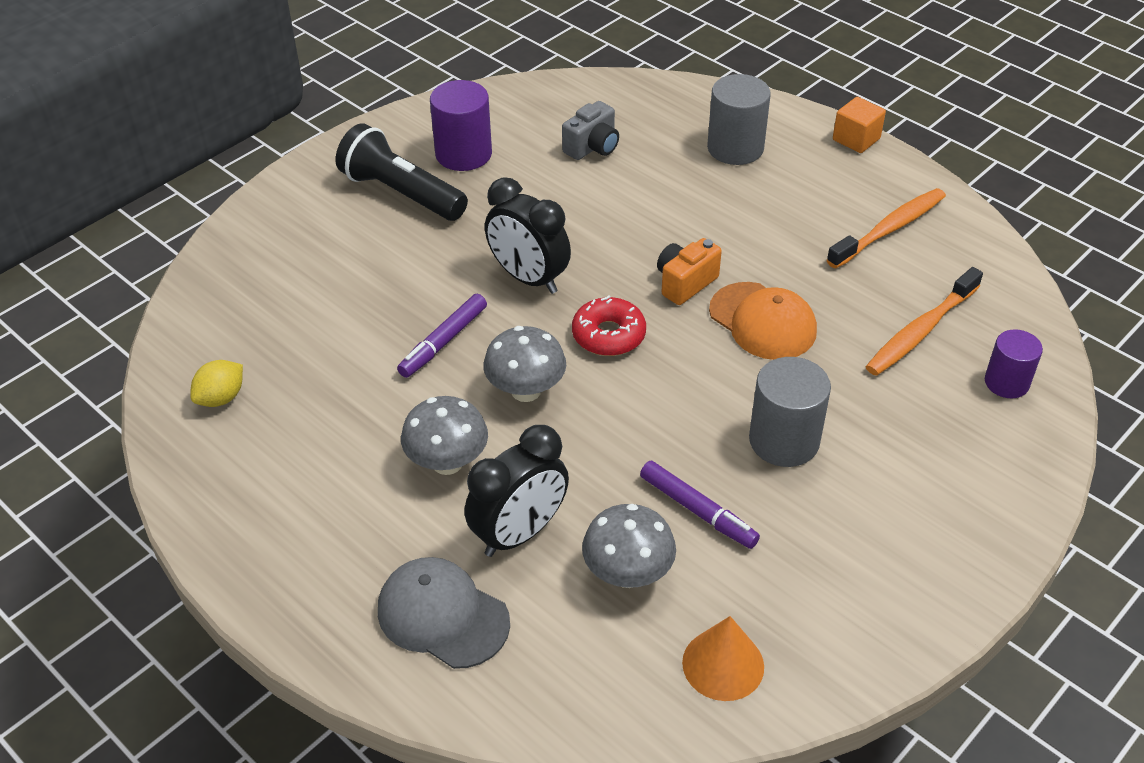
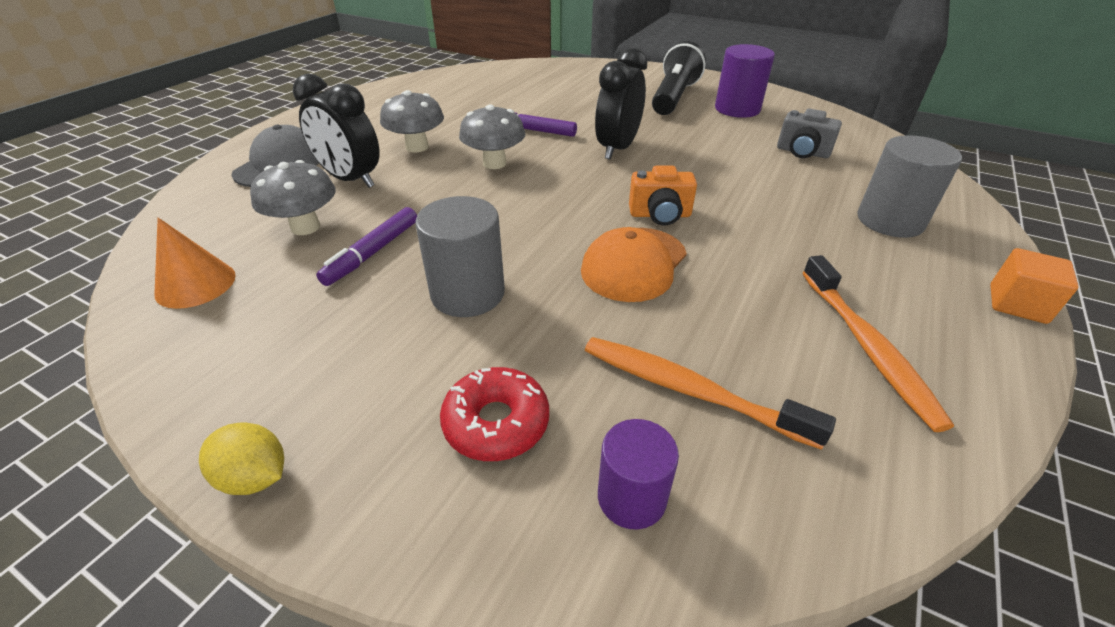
camera: 75 degrees right, 5 degrees down
(221, 398) = (459, 82): yellow lemon -> yellow lemon (255, 477)
(608, 335) = (571, 187): red donut -> red donut (496, 423)
(685, 283) = (660, 215): orange camera -> orange camera turned 150 degrees clockwise
(889, 229) = (867, 347): orange toothbrush -> orange toothbrush turned 45 degrees clockwise

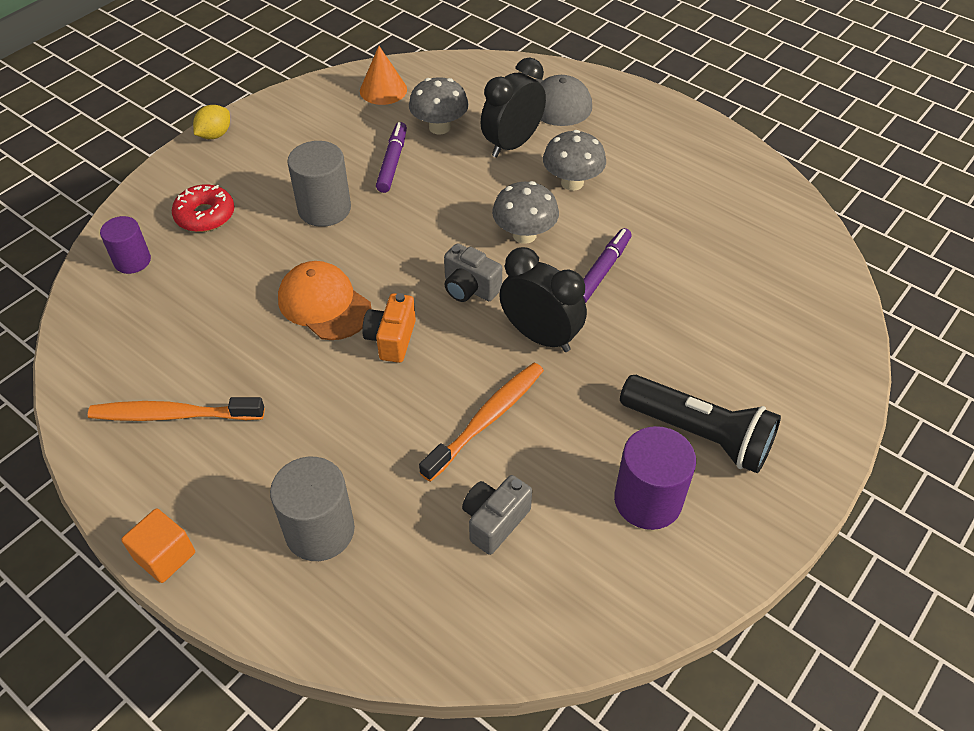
camera: 100 degrees right, 10 degrees up
(372, 253) = (392, 162): purple marker -> purple marker turned 60 degrees clockwise
(575, 183) = (470, 288): none -> grey camera
(689, 391) = (185, 302): orange toothbrush -> orange toothbrush (486, 419)

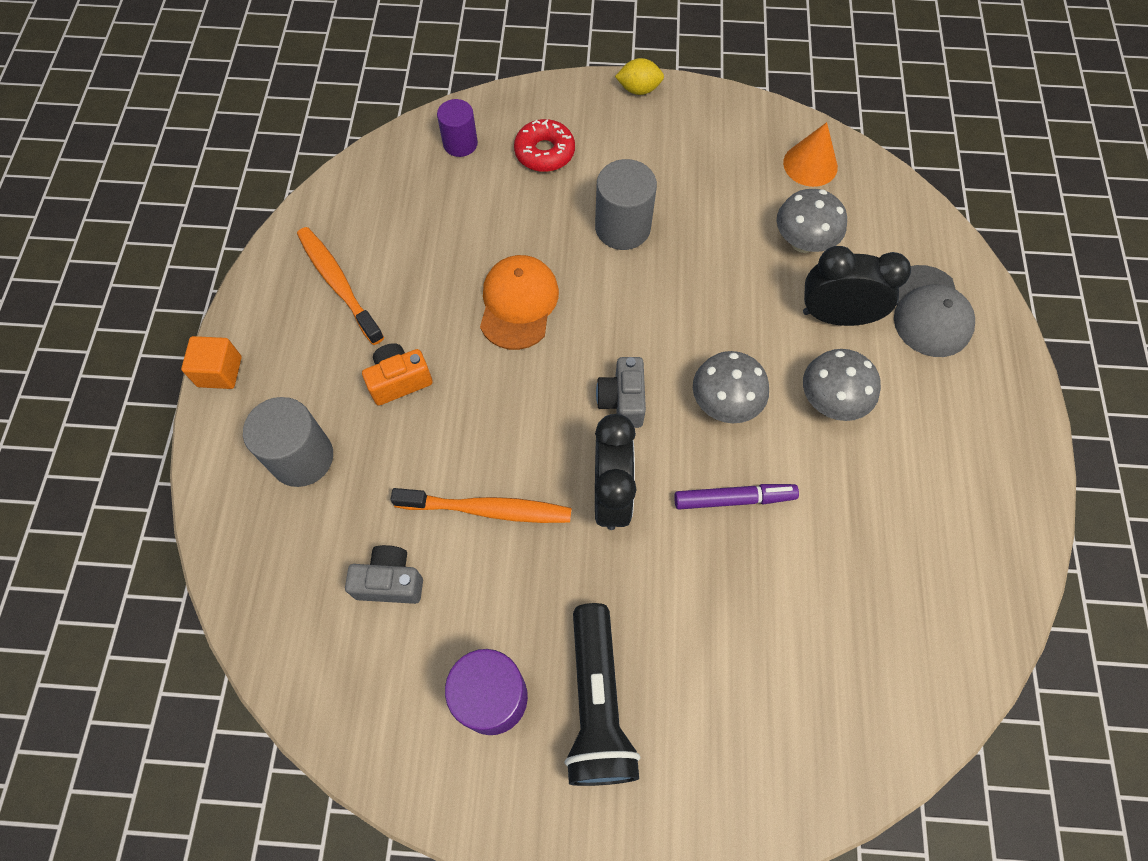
camera: 55 degrees right, 15 degrees up
(391, 339) = (519, 379): orange camera -> orange camera (399, 381)
(392, 162) = (723, 237): purple marker -> none

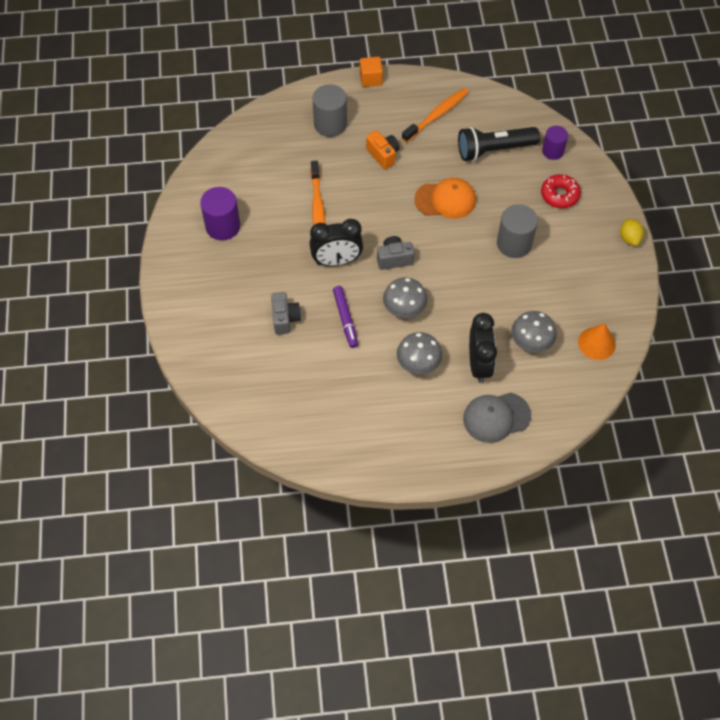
camera: 80 degrees right, 5 degrees down
(390, 581) = (272, 174): grey camera -> grey camera (285, 319)
(597, 704) = (226, 270): black flashlight -> black flashlight (494, 150)

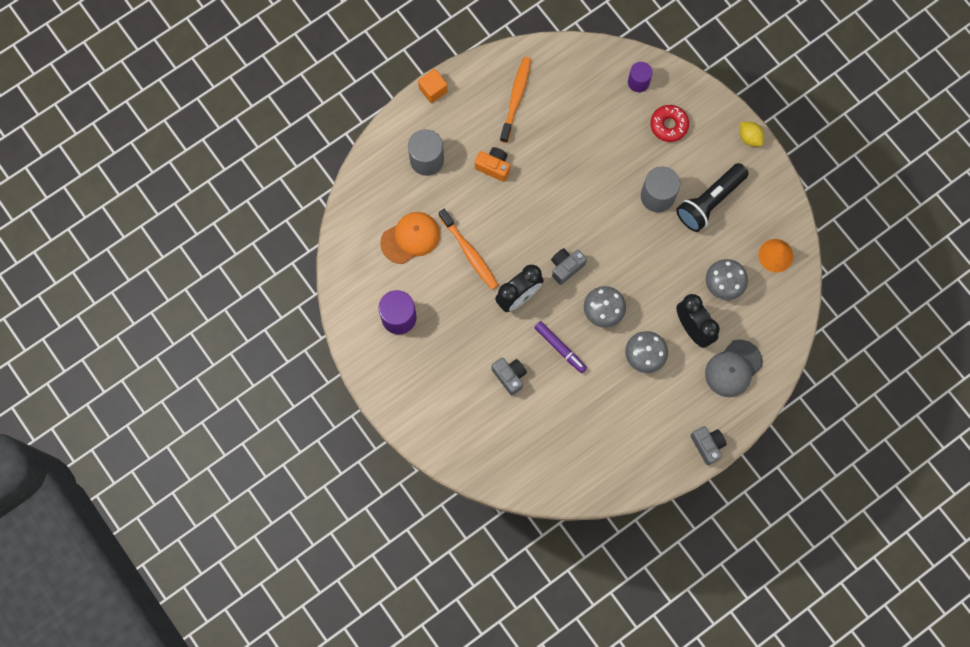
camera: 30 degrees left, 15 degrees up
(429, 470) = (707, 445): none -> grey camera
(445, 200) = (575, 184): orange cap -> orange cap (410, 238)
(494, 150) = (587, 109): black flashlight -> black flashlight (710, 202)

